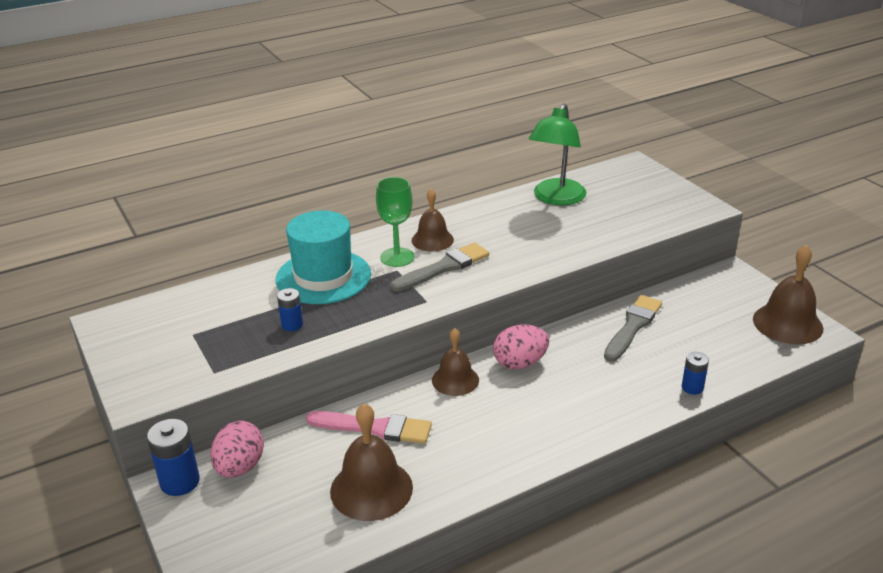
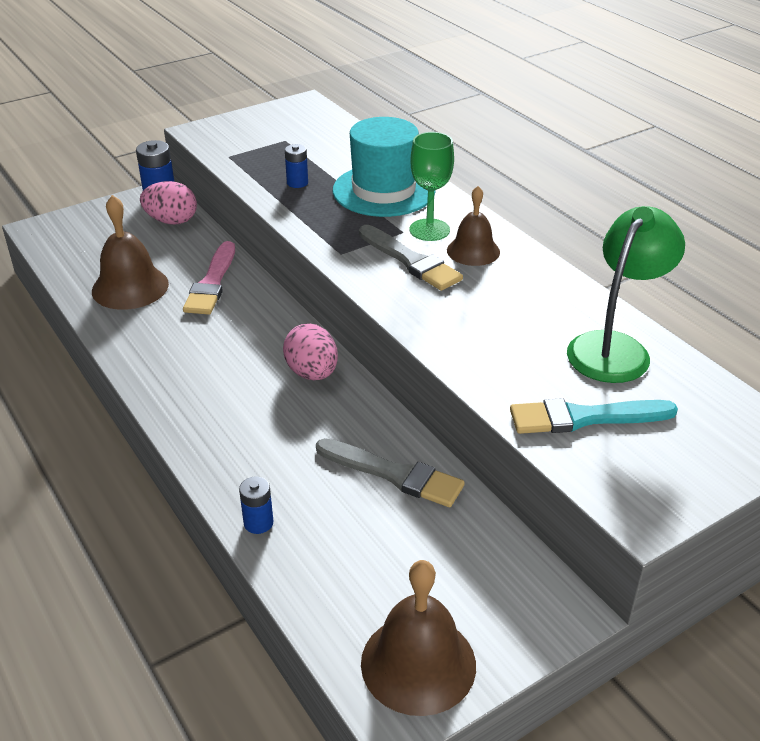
camera: 85 degrees right, 5 degrees up
(455, 380) = (283, 327): brown bell -> none
(556, 198) = (615, 348): green lamp -> green lamp turned 105 degrees clockwise
(627, 215) = (584, 417): none -> turquoise brush

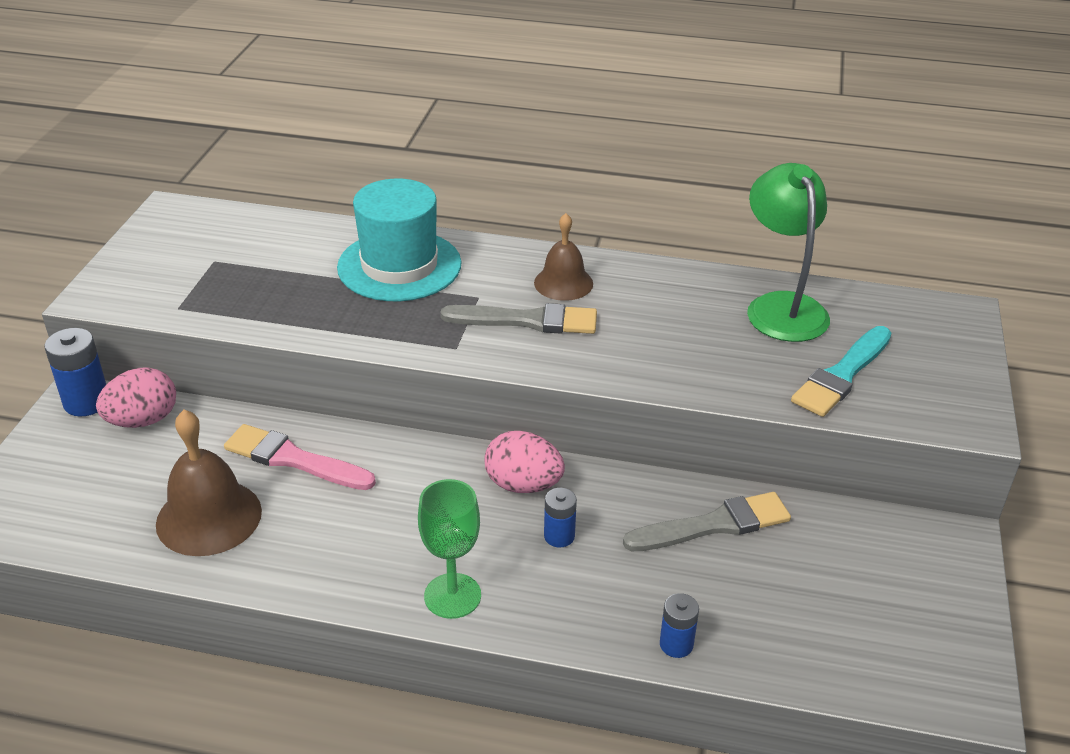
camera: 45 degrees left, 0 degrees up
(212, 283) = (294, 459): pink brush -> pink brush turned 150 degrees clockwise
(297, 183) = (301, 300): blue battery -> blue battery (559, 536)
(418, 663) = (934, 653): brown bell -> none
(429, 230) = (498, 283): green goblet -> green goblet (452, 596)

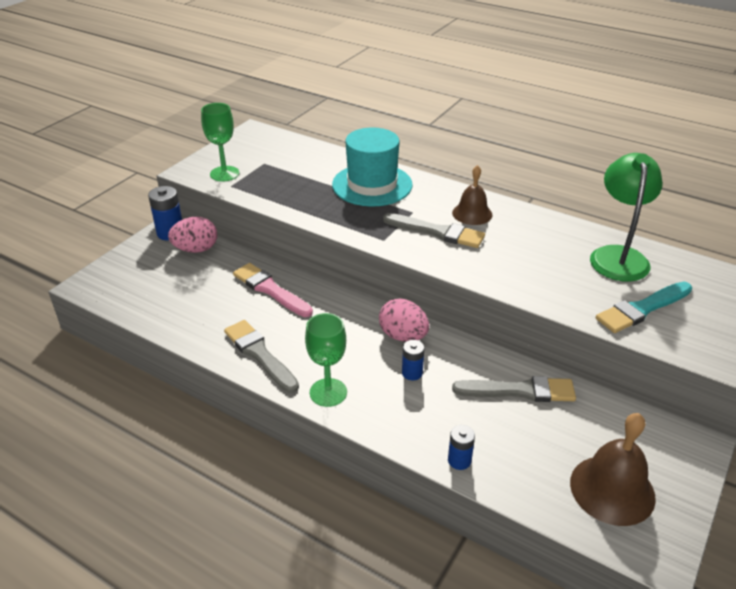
camera: 20 degrees right, 0 degrees up
(157, 290) = (224, 174): none -> green goblet
(209, 517) = (207, 311): brown bell -> brown bell (612, 489)
(323, 564) = (260, 354): none -> grey brush

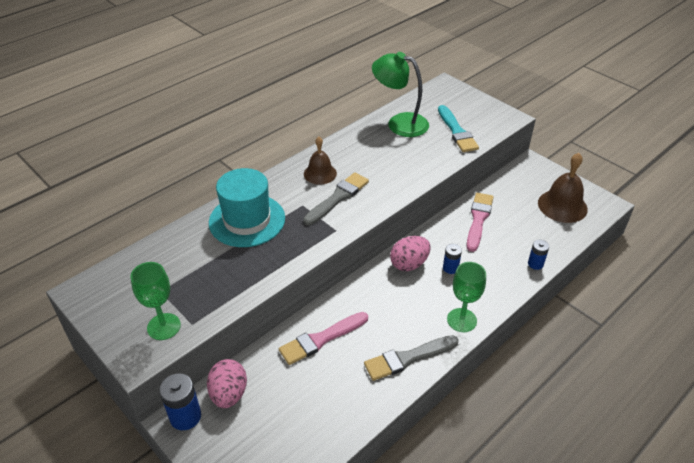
camera: 75 degrees left, 5 degrees up
(520, 391) = (478, 219): grey brush -> pink brush

